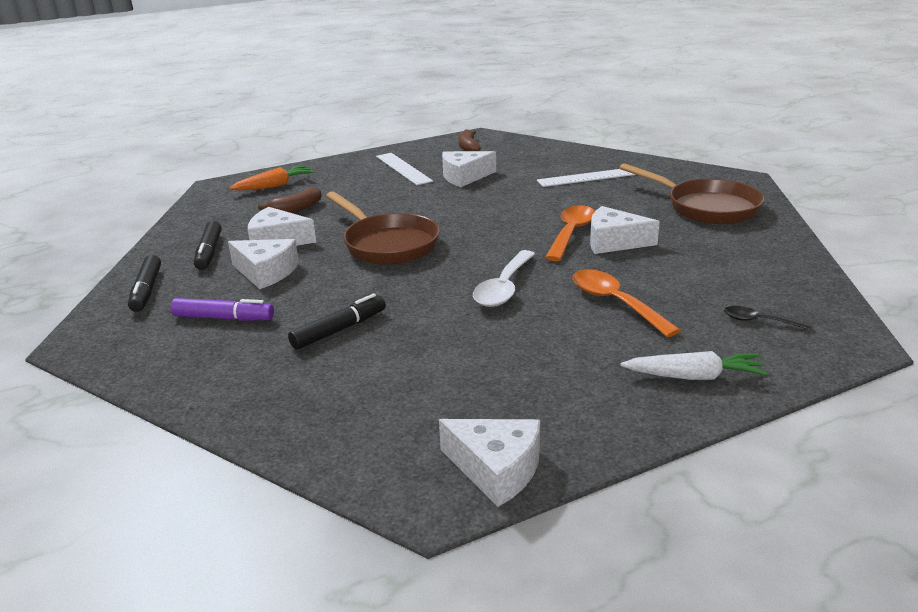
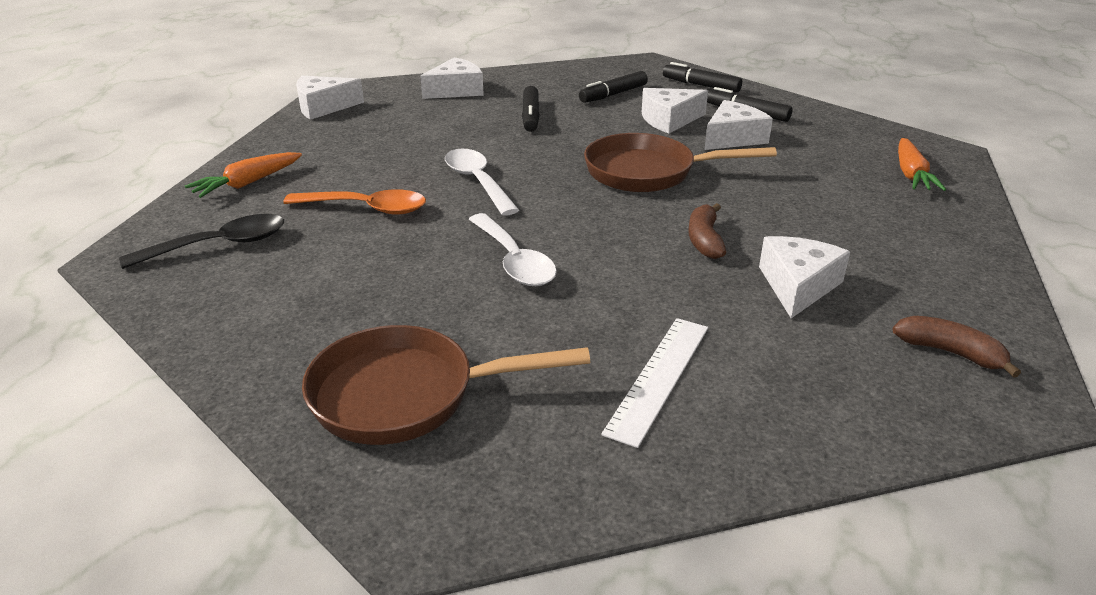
camera: 130 degrees right, 5 degrees up
(223, 318) = (613, 94): purple marker -> black marker
(295, 209) = (812, 164): brown banana -> brown banana (704, 240)
(403, 168) = (892, 261): white ruler -> none
(571, 233) = (514, 261): orange spoon -> white spoon
(614, 242) = (452, 271): white cheese -> white cheese (456, 90)
(694, 376) = (247, 183): white carrot -> orange carrot
(759, 321) = (219, 245): black spoon -> black spoon, size x1.75

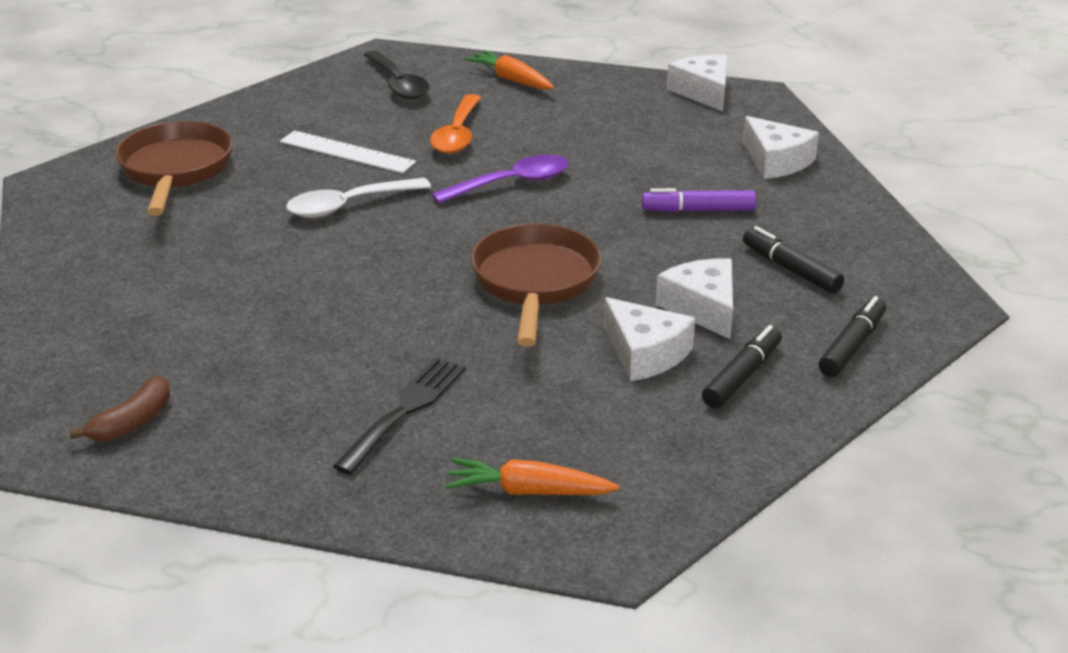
camera: 90 degrees right, 0 degrees up
(477, 182) = (512, 183): white spoon -> purple spoon
(530, 116) = (698, 210): black marker -> purple marker
(659, 378) = (156, 267): white ruler -> white ruler (347, 152)
(704, 240) = (370, 307): brown banana -> none
(797, 286) = (269, 352): white cheese -> none
(848, 218) = (405, 410): none -> black fork

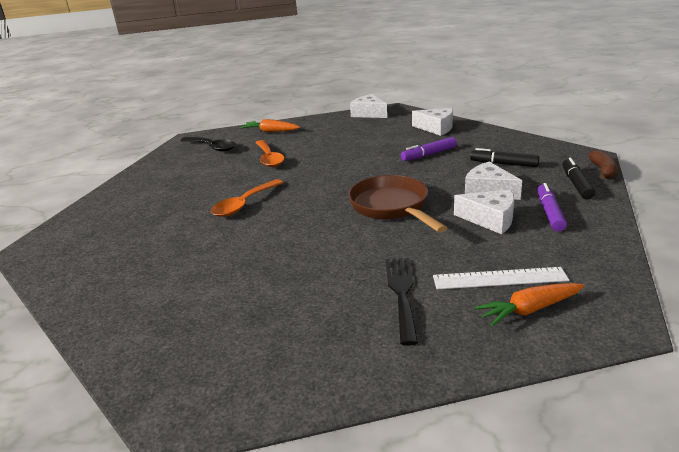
camera: 25 degrees left, 5 degrees down
(132, 422) = (227, 373): brown banana -> brown banana (603, 171)
(175, 170) = (116, 218): brown pan -> none
(347, 152) = (215, 181): white ruler -> white ruler (499, 278)
(348, 205) = (244, 204): white spoon -> orange spoon
(512, 183) = (323, 170): purple spoon -> none
(742, 376) = (549, 213): black marker -> purple marker

